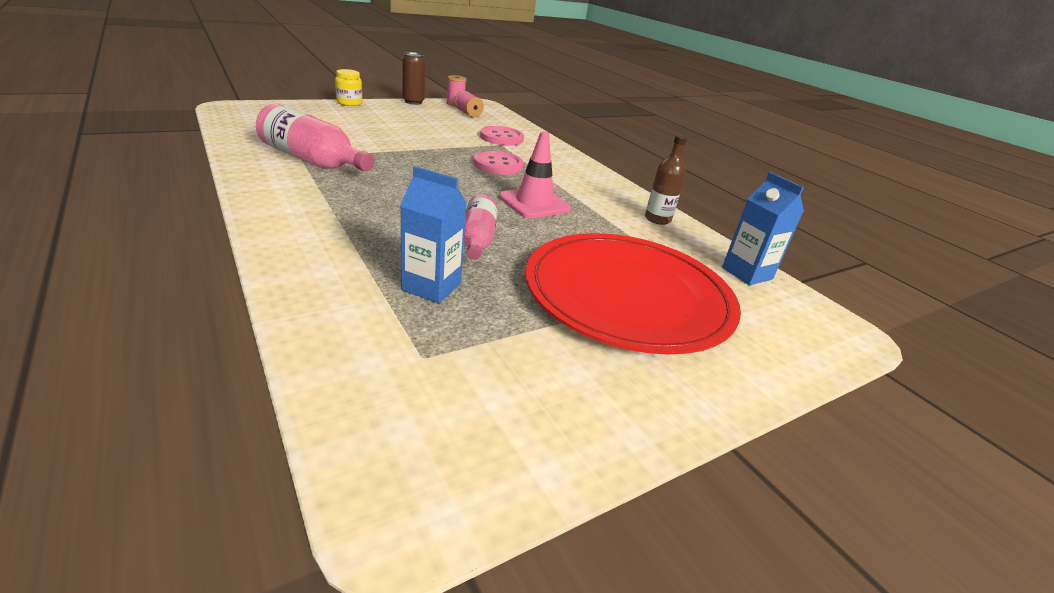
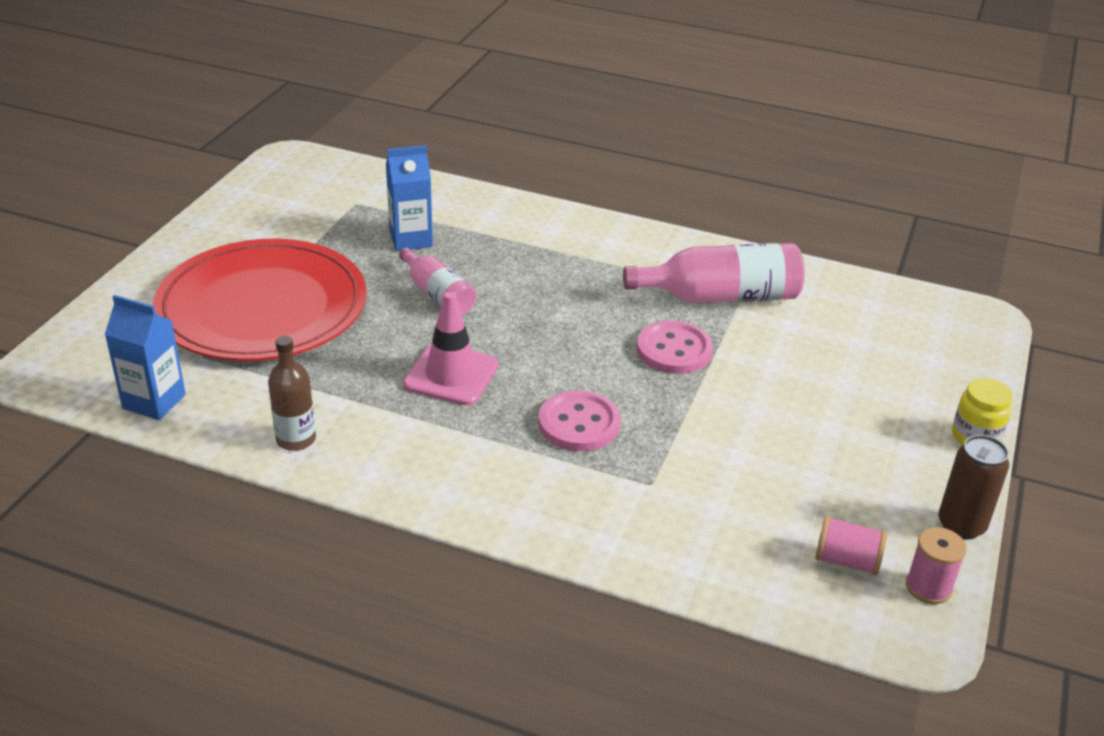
camera: 145 degrees right, 5 degrees up
(501, 138) = (679, 508): pink button -> pink button (674, 350)

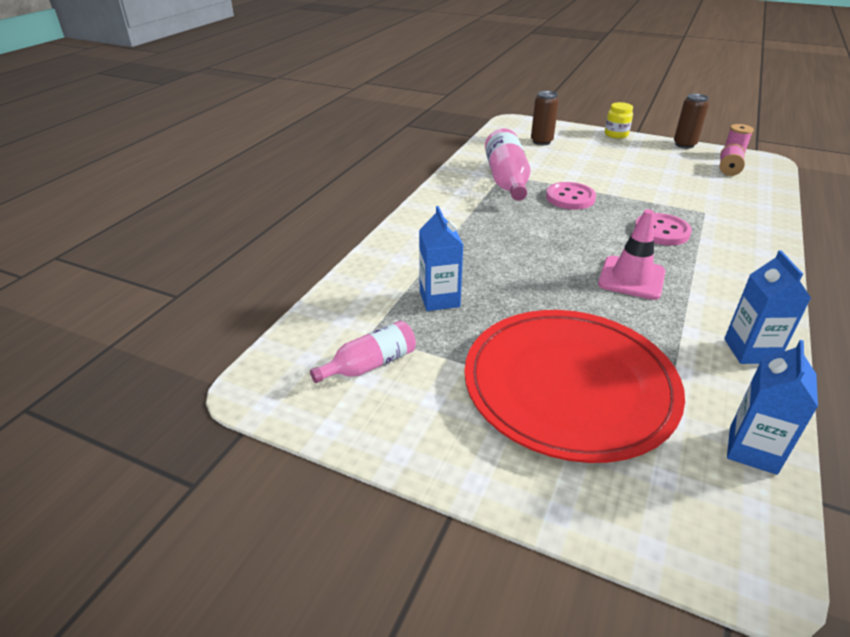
camera: 85 degrees left, 0 degrees up
(296, 439) = (750, 351): brown bottle -> blue carton
(438, 295) = (526, 284): pink bottle -> pink bottle (370, 364)
(895, 342) = (541, 141): none -> brown can

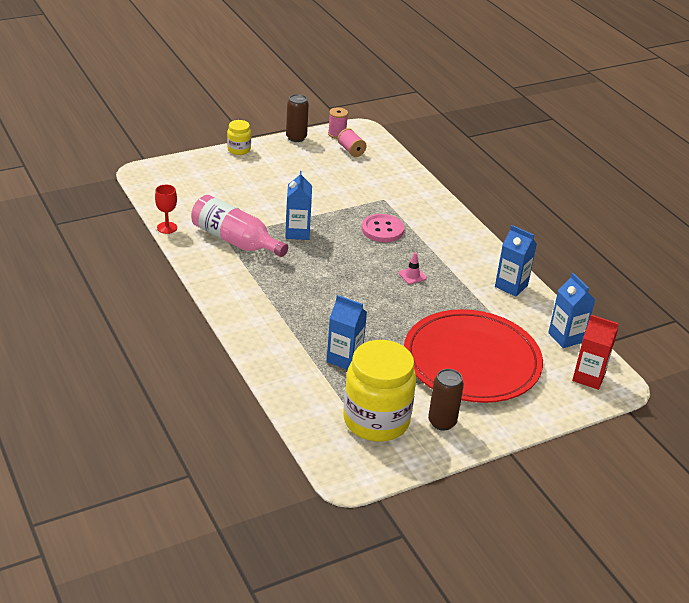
camera: 55 degrees left, 0 degrees up
(370, 364) = (376, 420): pink bottle -> yellow jar
(470, 153) = (167, 228): none -> red goblet
(541, 141) = (199, 186): brown can -> brown can (442, 422)
(570, 198) = (297, 232): pink button -> blue carton
(631, 278) = (412, 276): pink traffic cone -> pink traffic cone, size x0.50
(716, 522) = (588, 377): none -> red carton

